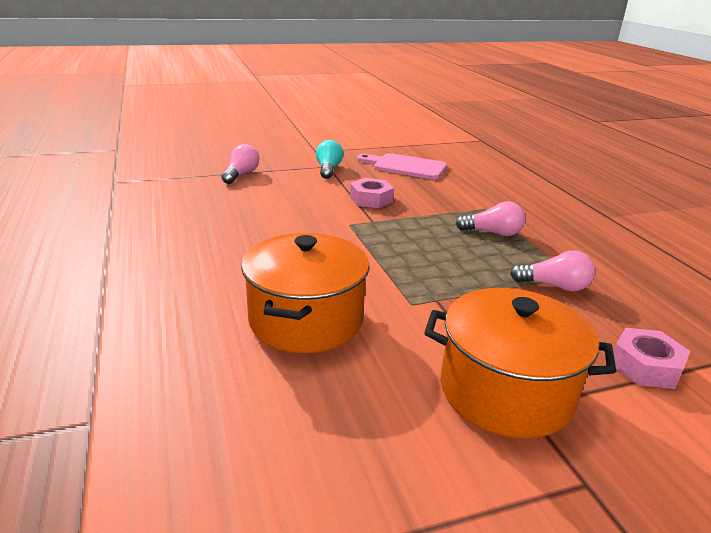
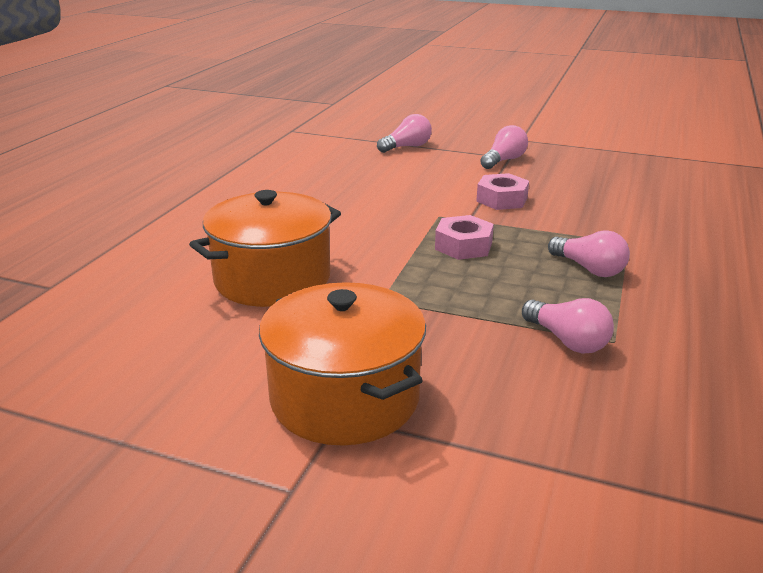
camera: 40 degrees right, 0 degrees up
(328, 169) = (504, 160): turquoise light bulb -> pink light bulb
(406, 166) = (603, 176): pink cutting board -> none
(645, 366) = (532, 448): pink nut -> pink nut (463, 246)

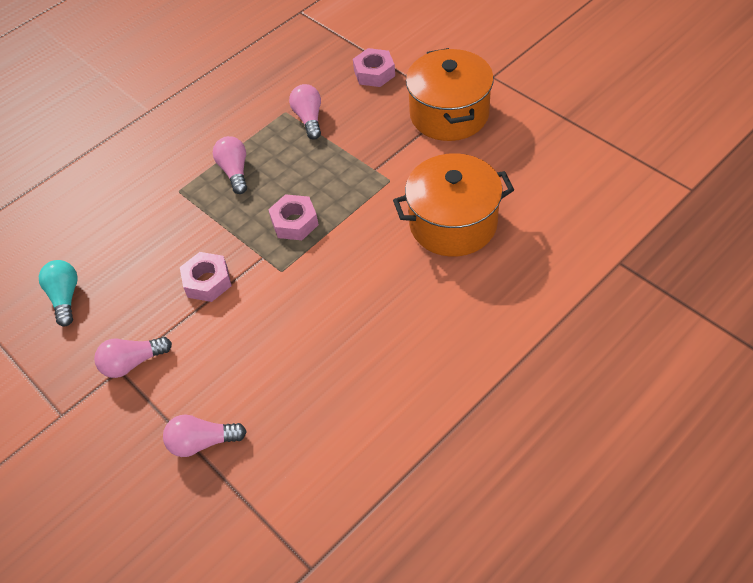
camera: 150 degrees left, 25 degrees up
(536, 436) = (374, 73): none -> pink nut
(612, 173) = (65, 297): none -> turquoise light bulb

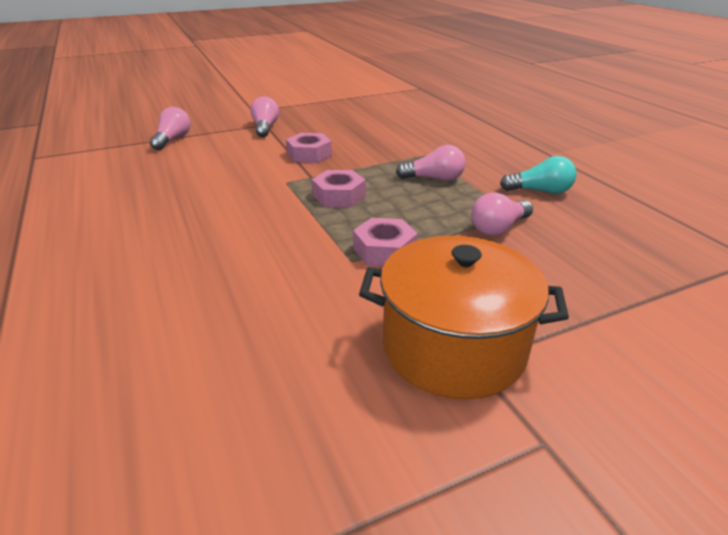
camera: 105 degrees right, 20 degrees down
(65, 297) = (346, 115): turquoise light bulb -> turquoise light bulb (540, 191)
(309, 119) = (498, 228): pink light bulb -> pink light bulb turned 135 degrees clockwise
(374, 73) = (585, 295): pink nut -> pink nut (384, 250)
(453, 223) = (237, 289): orange pot -> none

